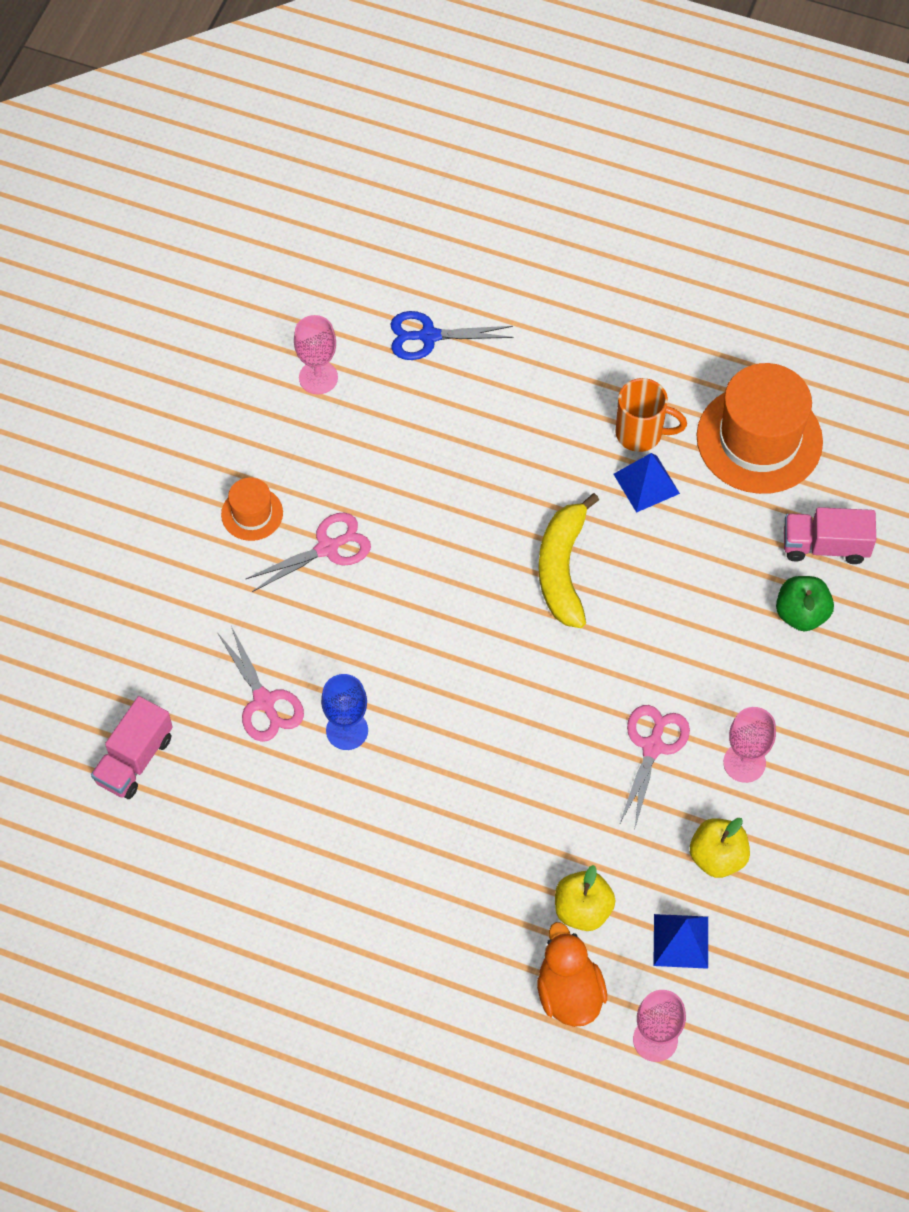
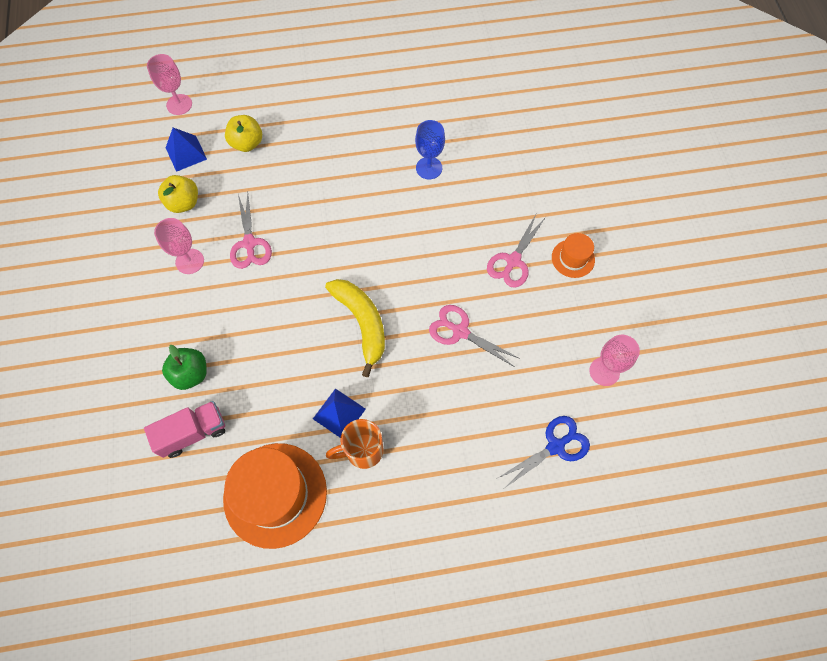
camera: 150 degrees right, 5 degrees up
(134, 759) = (528, 102): pink truck -> none
(264, 702) = (484, 160): pink scissors -> pink scissors (460, 331)
(569, 993) = (234, 104): orange duck -> none

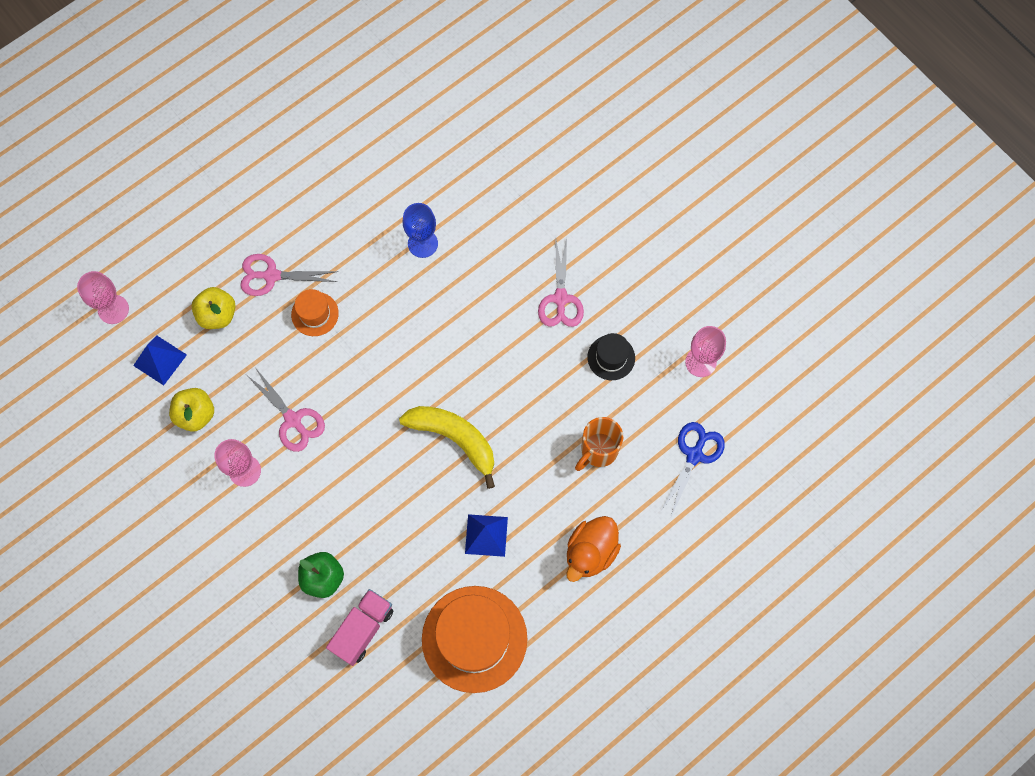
camera: 30 degrees left, 5 degrees up
(362, 451) = (528, 556): orange mug -> orange mug (598, 451)
(417, 478) = (590, 552): none -> orange duck
(460, 331) = (551, 396): pink scissors -> pink scissors (271, 276)
(528, 327) = (611, 357): none -> black hat
(573, 258) = (615, 266): orange hat -> orange hat (315, 314)

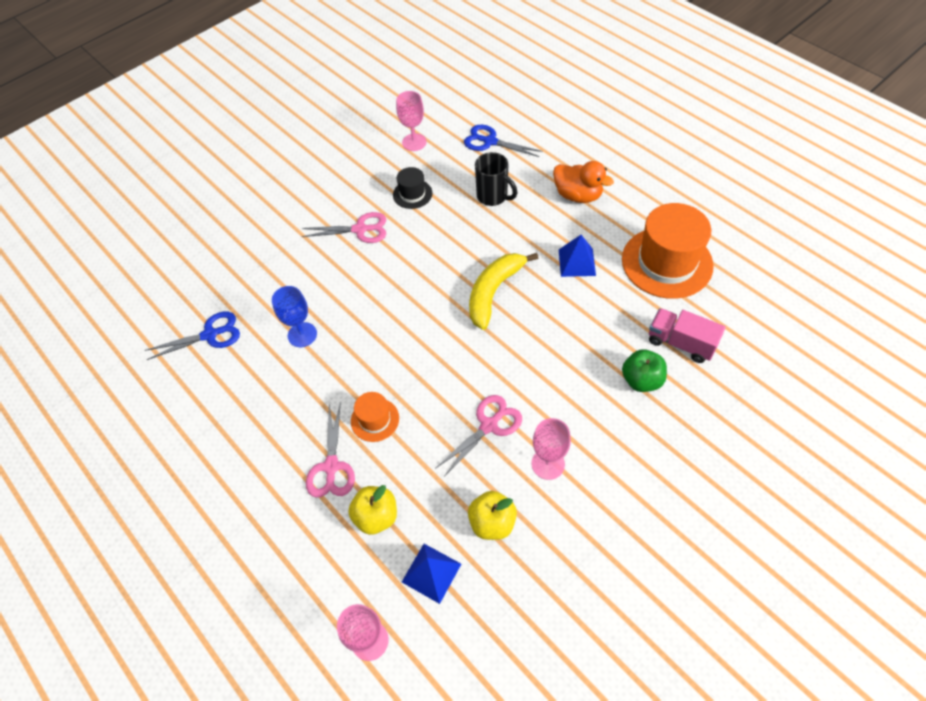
camera: 90 degrees left, 15 degrees down
(433, 156) = (210, 335): none -> blue scissors
(598, 451) = (493, 196): orange mug -> black mug

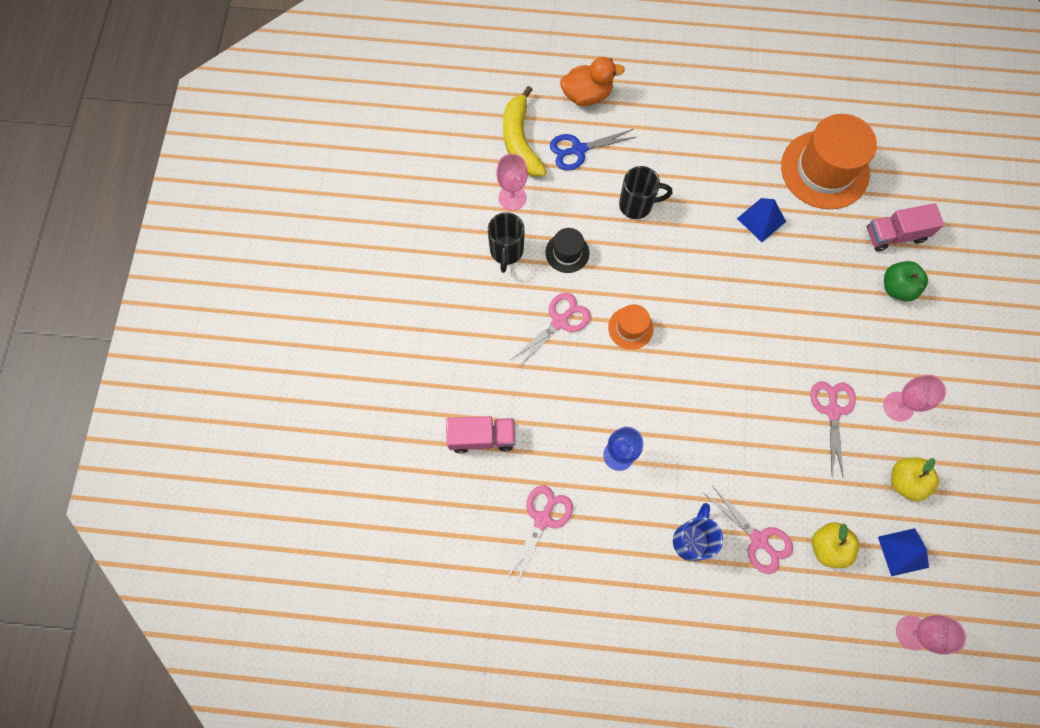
camera: 45 degrees left, 15 degrees up
(210, 335) = (543, 519): blue scissors -> pink scissors
(233, 260) = (482, 437): none -> pink truck
(285, 426) = (691, 540): none -> blue mug
(374, 169) = (506, 252): none -> black mug
(375, 419) = (750, 476): orange hat -> orange hat (630, 328)
(494, 292) = (726, 296): yellow banana -> yellow banana (520, 141)
(578, 195) = (702, 154): orange duck -> orange duck (587, 95)

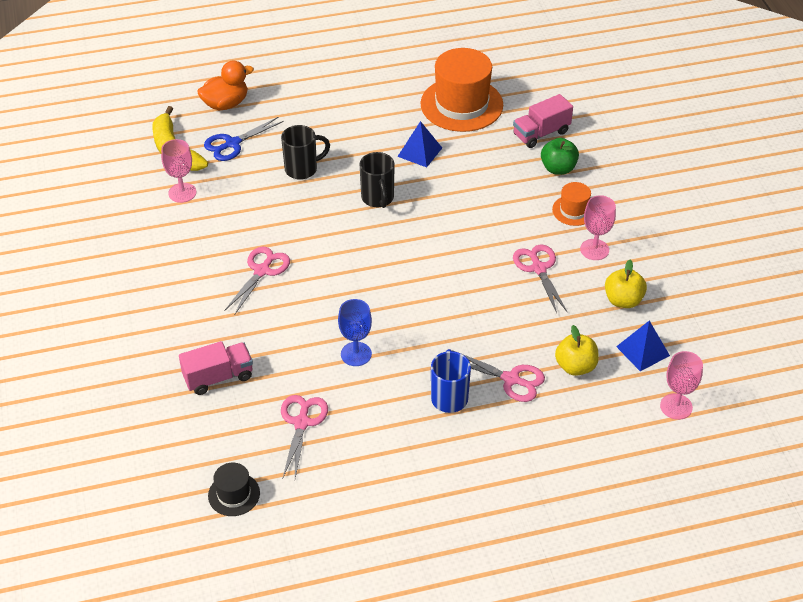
camera: 20 degrees left, 25 degrees down
(506, 252) = (191, 233): black mug -> black mug (378, 198)
(567, 252) = (250, 219): black hat -> black hat (234, 494)
(630, 328) = (331, 258): orange hat -> orange hat (573, 210)

